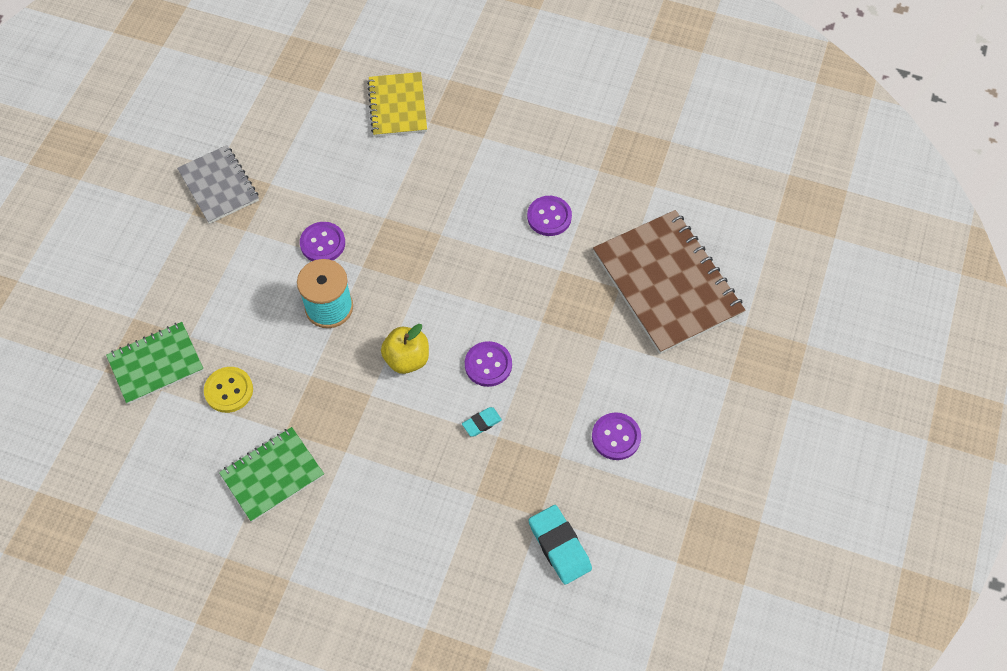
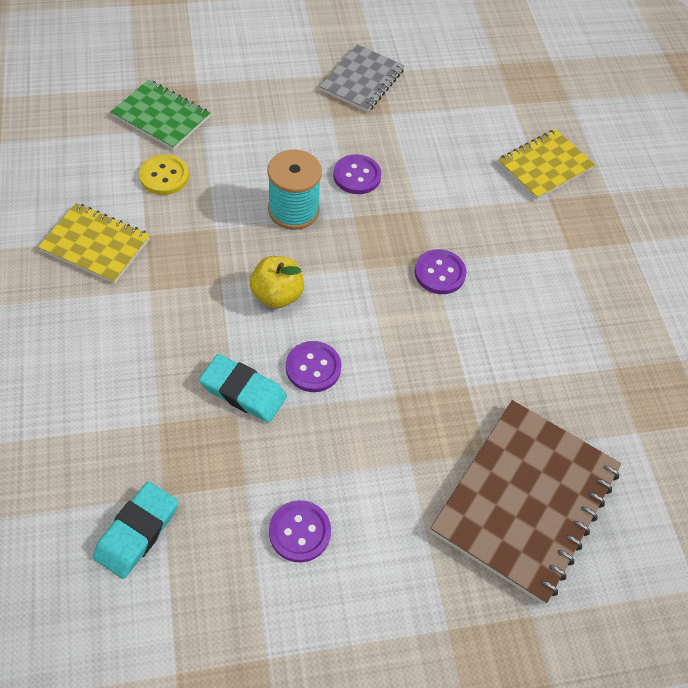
camera: 55 degrees right, 5 degrees down
(272, 475) = (95, 245): green notebook -> yellow notebook
(481, 423) = (243, 391): turquoise eraser -> turquoise eraser, size x1.85
(549, 217) = (522, 346): purple button -> purple button (439, 273)

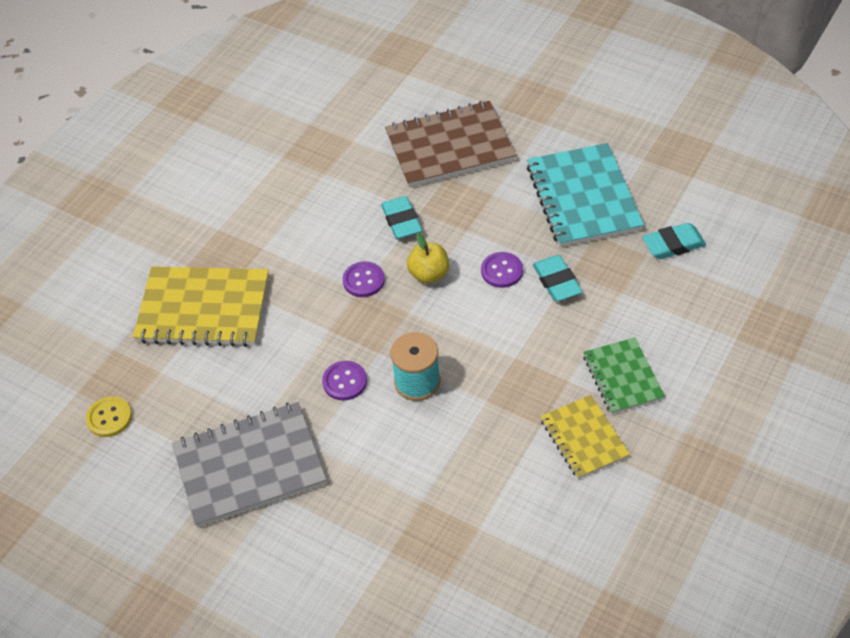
camera: 130 degrees left, 5 degrees down
(161, 117) = (448, 531): green notebook -> green notebook (622, 377)
(164, 176) = (490, 469): yellow button -> yellow button (109, 418)
(277, 295) = (484, 327): yellow apple -> yellow apple (429, 274)
(299, 532) = (583, 197): purple button -> turquoise notebook
(362, 80) = (249, 466): grey notebook -> grey notebook, size x1.69
(473, 361) = (401, 221): none -> turquoise eraser
(545, 166) = (203, 309): yellow notebook -> yellow notebook, size x1.69

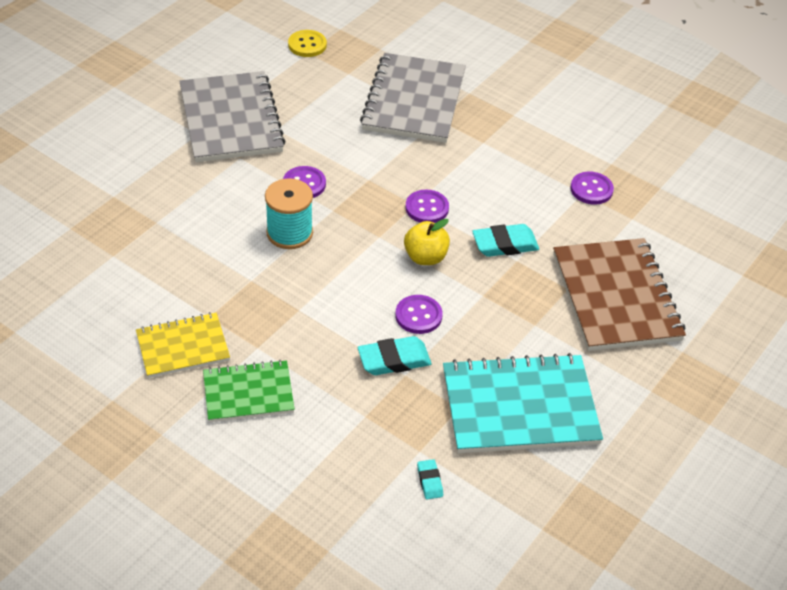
camera: 90 degrees right, 5 degrees down
(203, 309) = (414, 101): yellow notebook -> grey notebook
(319, 168) = (591, 189): none -> purple button
(673, 244) = (429, 481): turquoise eraser -> turquoise eraser, size x0.54

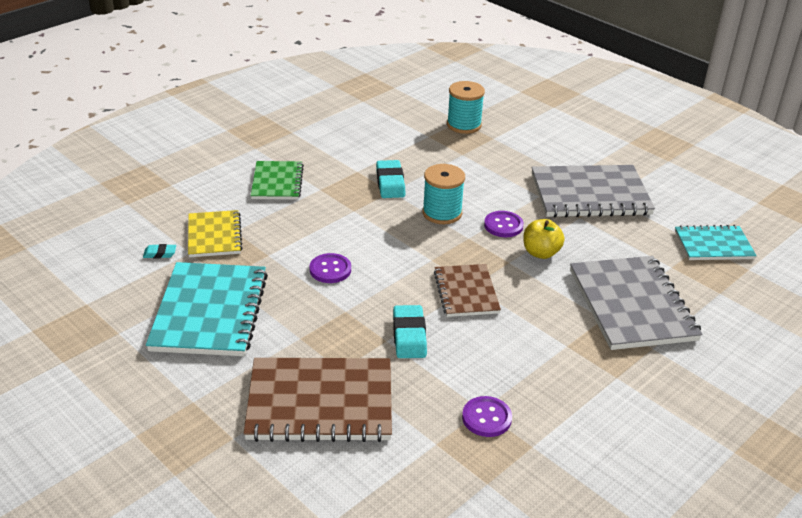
camera: 100 degrees right, 10 degrees down
(81, 223) = (464, 125): none -> turquoise spool
(183, 347) = (330, 159): yellow notebook -> yellow notebook (214, 235)
(307, 45) = (713, 245): yellow button -> turquoise notebook
(394, 360) = (285, 251): turquoise eraser -> turquoise eraser (390, 183)
(414, 101) = (632, 305): grey notebook -> grey notebook turned 60 degrees clockwise
(425, 257) = (400, 283): yellow apple -> yellow apple (541, 253)
(427, 208) = (466, 292): purple button -> brown notebook

